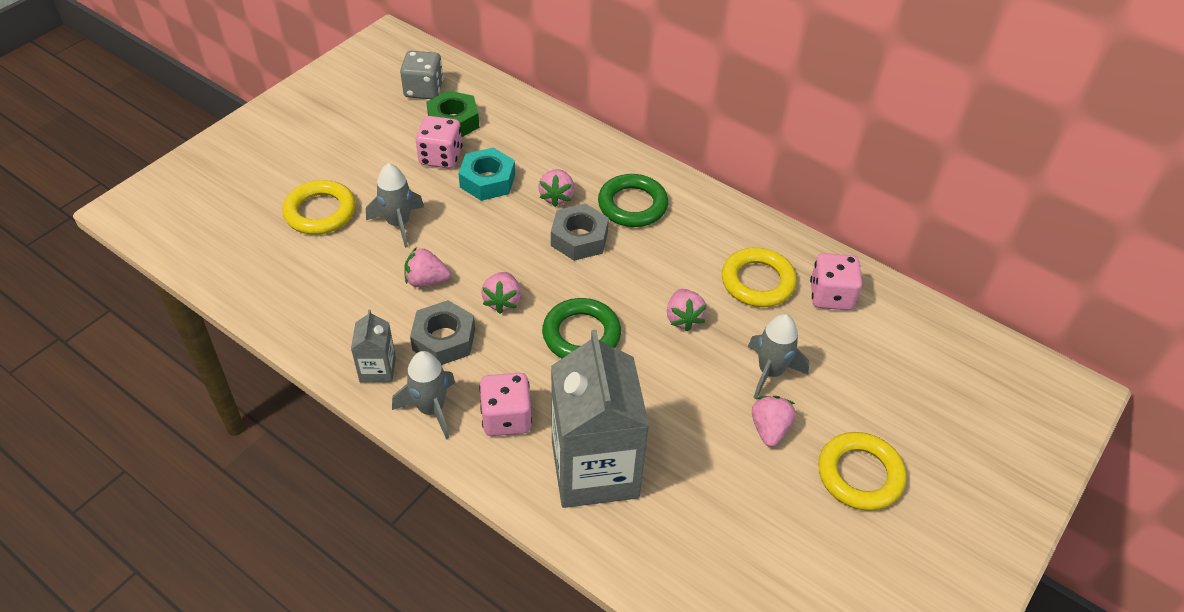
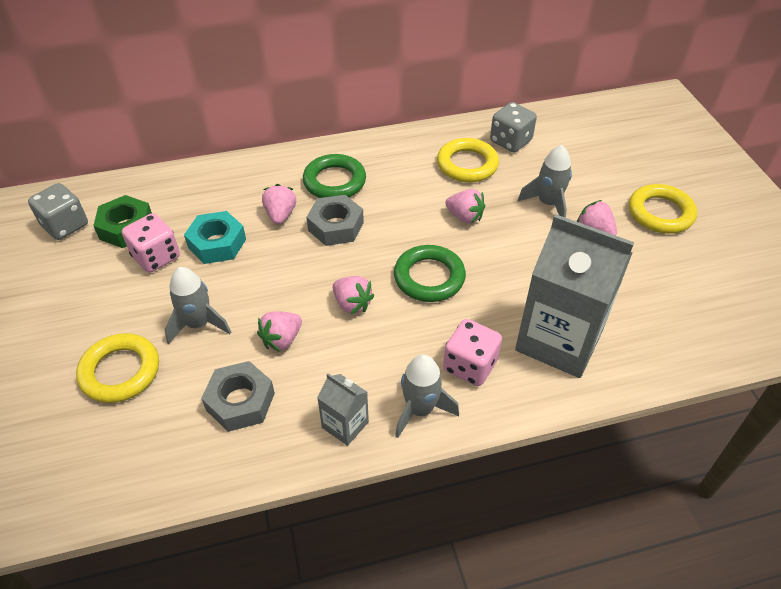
camera: 50 degrees left, 0 degrees up
(444, 339) = (355, 362): grey nut -> grey nut (240, 401)
(557, 197) = (280, 215): pink strawberry -> pink strawberry turned 135 degrees counterclockwise
(831, 296) = (510, 141): pink dice -> grey dice

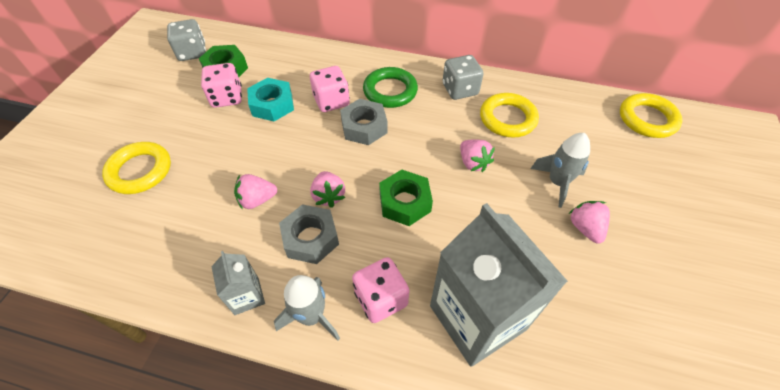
camera: 30 degrees right, 5 degrees up
(198, 324) = (213, 160): grey rocket -> none
(240, 401) = (192, 235): grey nut -> grey nut (311, 238)
(280, 215) = (331, 101): pink strawberry -> pink dice
(429, 277) = (405, 202): green ring -> green nut
(510, 141) = (561, 113): grey dice -> grey dice (460, 90)
(660, 213) = (668, 240): yellow ring -> yellow ring (647, 119)

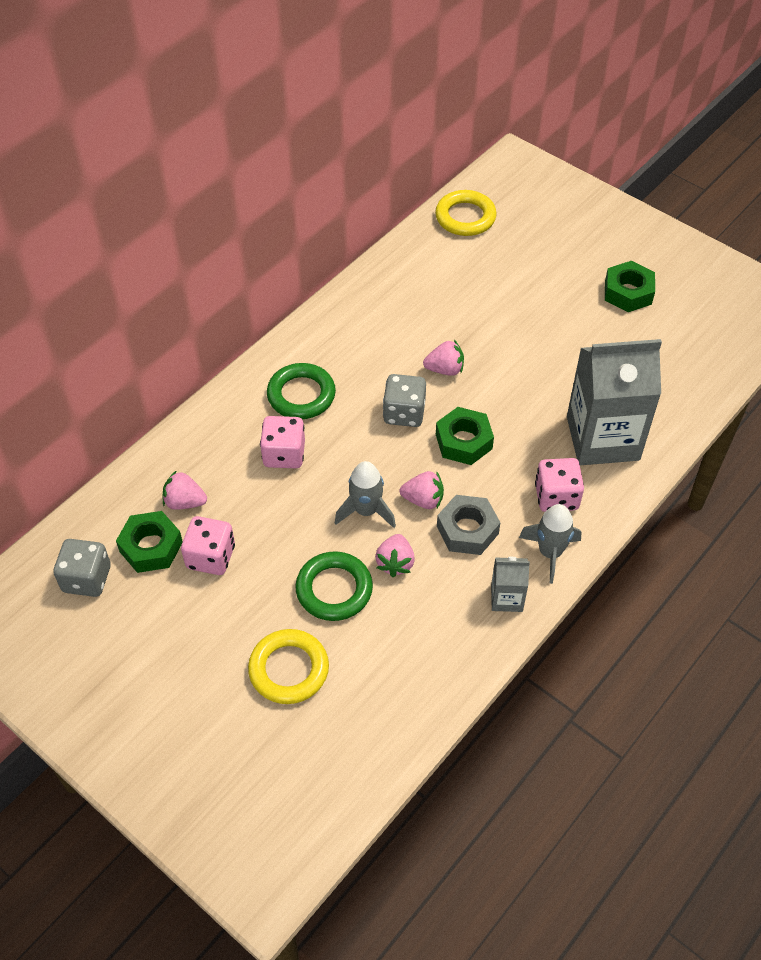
camera: 65 degrees left, 0 degrees up
(219, 171) = (334, 589): none -> green ring
(272, 105) = (254, 513): turquoise nut -> none
(364, 127) = (344, 438): grey nut -> none
(460, 90) = (338, 334): grey dice -> grey dice (404, 413)
(507, 118) = (403, 316): yellow ring -> none
(557, 182) = (501, 320): grey rocket -> grey rocket (366, 511)
(585, 228) = (557, 327): pink strawberry -> pink strawberry (185, 502)
(686, 276) = (628, 292): none -> green nut

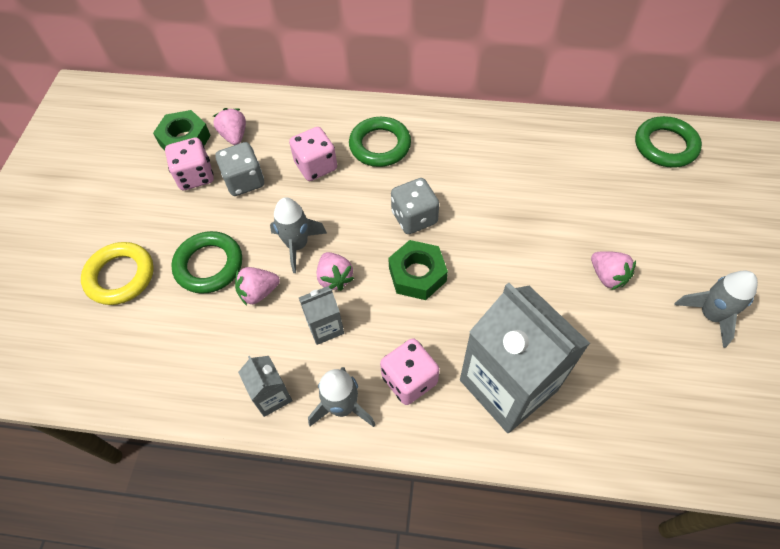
camera: 60 degrees right, 5 degrees up
(87, 579) = (139, 123): grey dice -> grey dice (244, 181)
(445, 369) = (483, 220): pink strawberry -> pink strawberry (607, 276)
(465, 217) = (665, 146): yellow ring -> green ring
(467, 530) = (325, 327): grey nut -> grey carton
(628, 292) = (710, 315): green nut -> grey rocket

